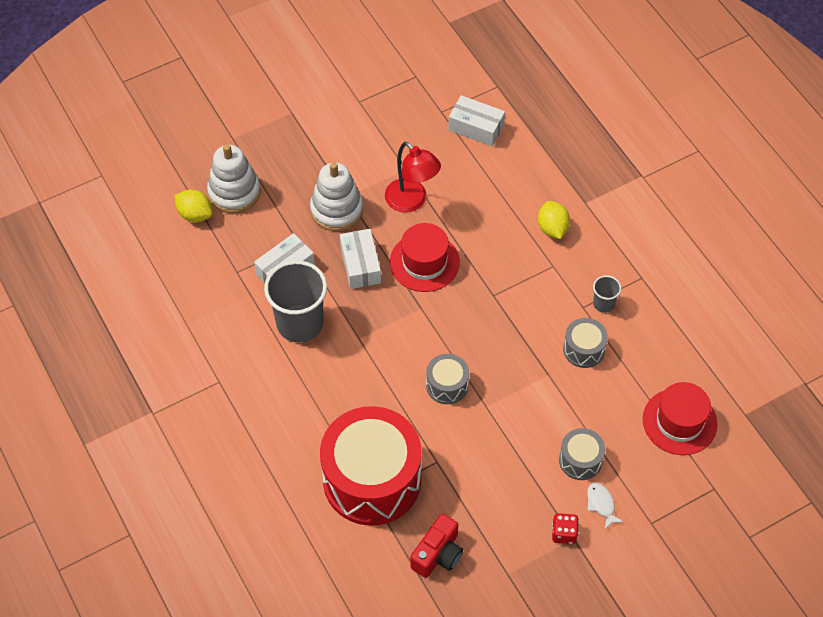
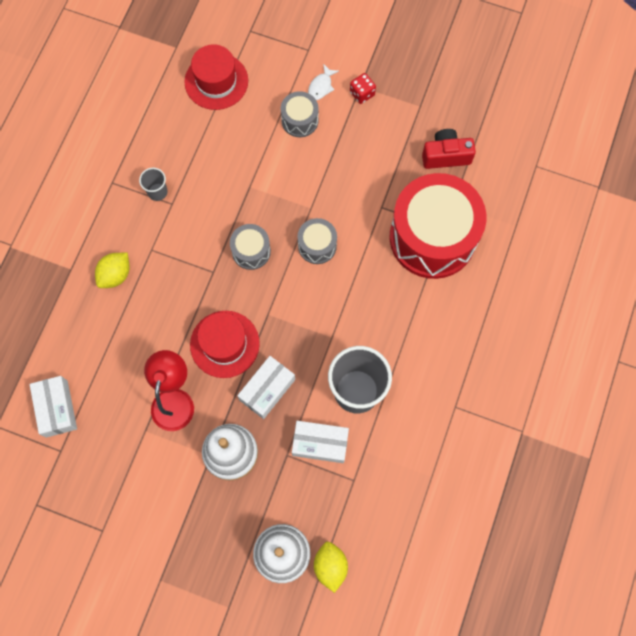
camera: 130 degrees left, 15 degrees up
(584, 349) = (208, 178): grey drum -> grey drum (251, 251)

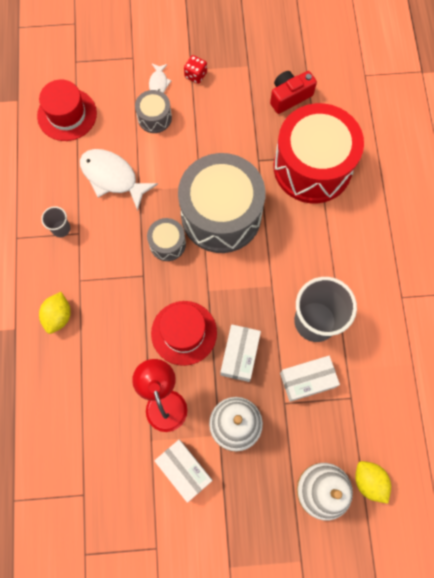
camera: 25 degrees left, 0 degrees up
(56, 408) = (62, 458): white box -> white box (184, 470)
(230, 163) = (112, 177): none -> white fish
(317, 246) = (221, 215): grey drum -> grey drum, size x2.25

